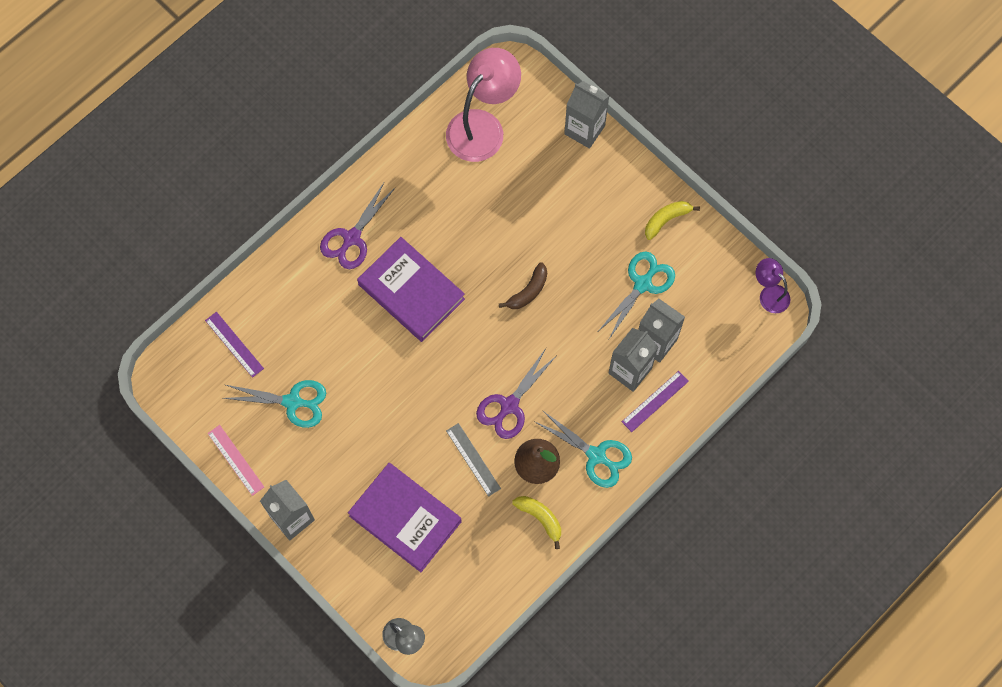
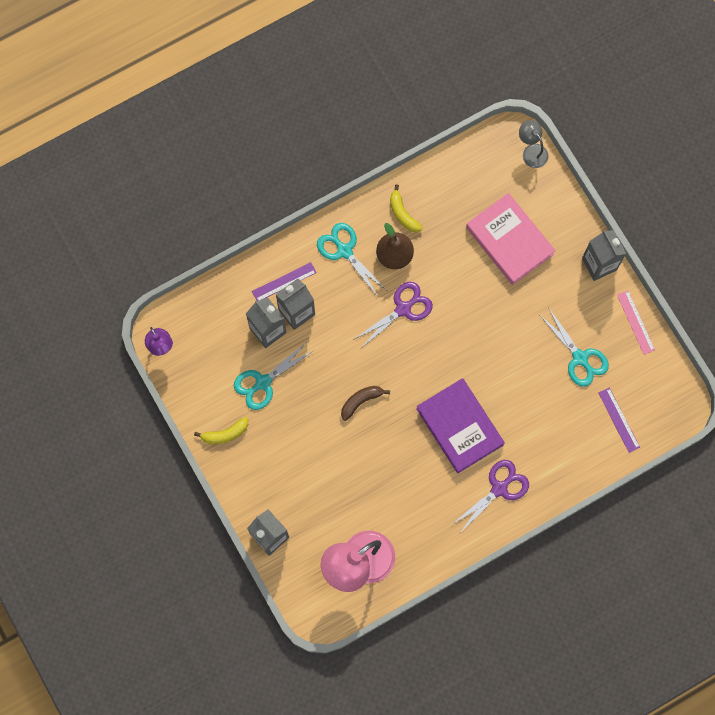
camera: 165 degrees left, 5 degrees up
(292, 402) = (580, 358): turquoise scissors -> turquoise scissors turned 150 degrees counterclockwise
(405, 518) = (509, 241): purple book -> pink book
(473, 459) = (444, 273): grey ruler -> none

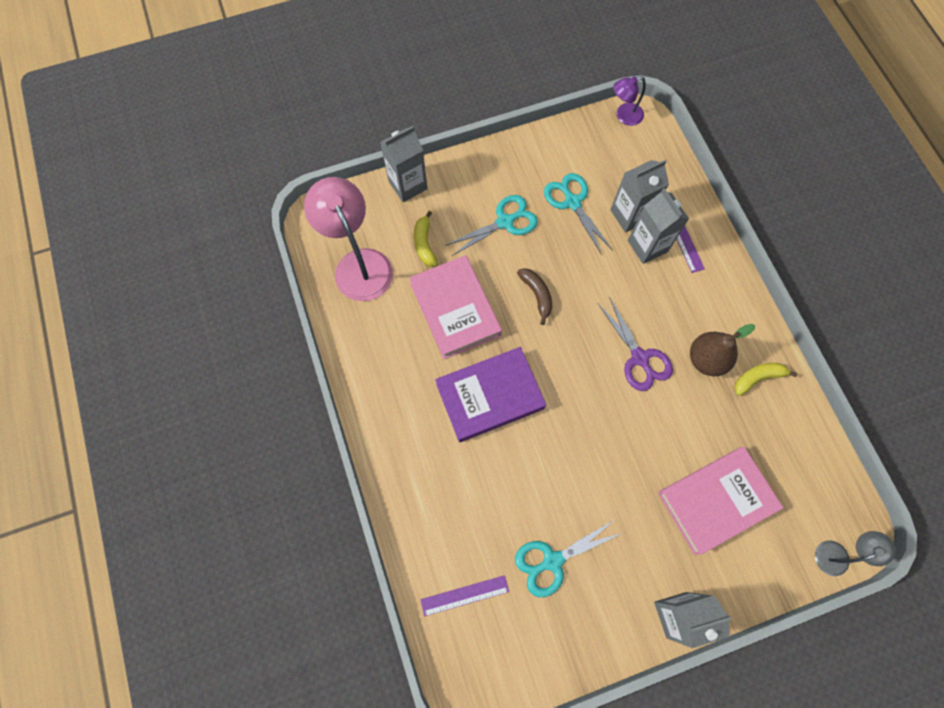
camera: 100 degrees right, 5 degrees down
(225, 434) = (523, 160): yellow banana -> yellow banana (424, 244)
(344, 251) = (715, 306): turquoise scissors -> turquoise scissors (505, 222)
(387, 469) = (455, 309): none -> pink book
(499, 488) = (408, 427): purple scissors -> none
(635, 322) = (591, 648): pink ruler -> none

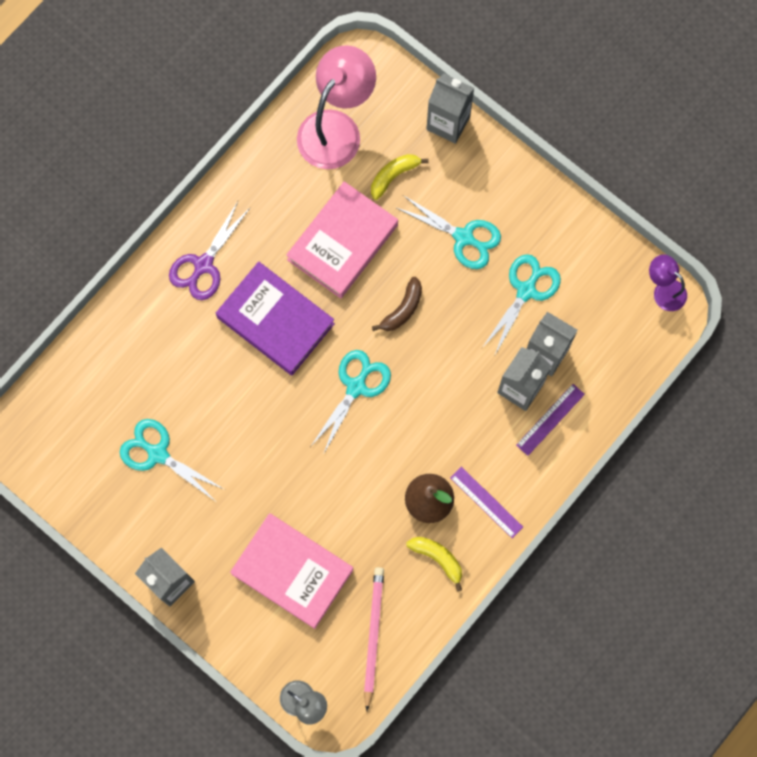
camera: 60 degrees right, 5 degrees up
(464, 595) = (88, 395): purple ruler -> purple ruler (486, 502)
(582, 363) = (356, 387): none -> turquoise scissors
(639, 358) = (393, 437): purple scissors -> purple scissors (203, 265)
(801, 464) = (373, 635): none -> pink pencil

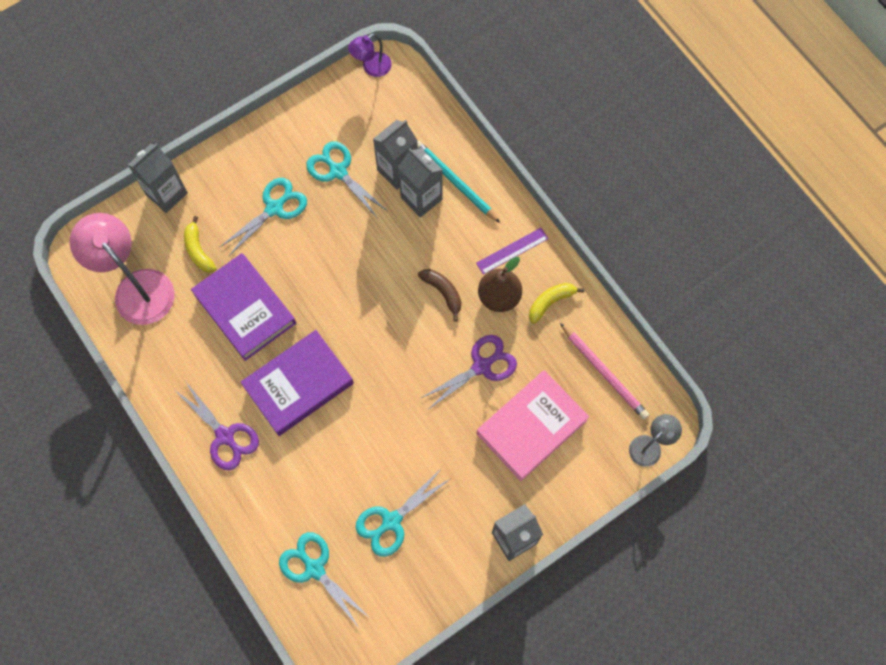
camera: 75 degrees left, 5 degrees down
(343, 242) = (245, 309): pink book -> purple book
(345, 502) = (481, 366): none -> purple scissors
(356, 387) = (380, 331): turquoise scissors -> turquoise scissors (315, 569)
(373, 635) = (604, 372): pink pencil -> pink pencil turned 150 degrees counterclockwise
(402, 309) = (322, 274): brown banana -> brown banana (443, 292)
(550, 419) = (455, 182): purple ruler -> turquoise pencil

